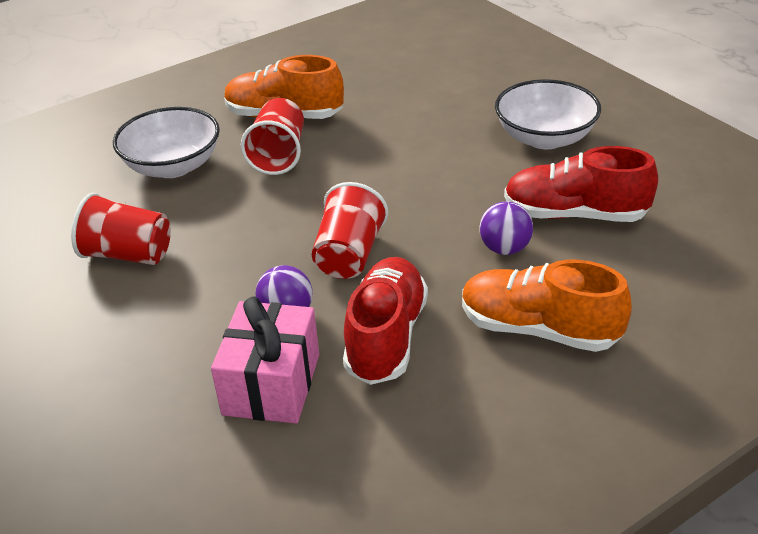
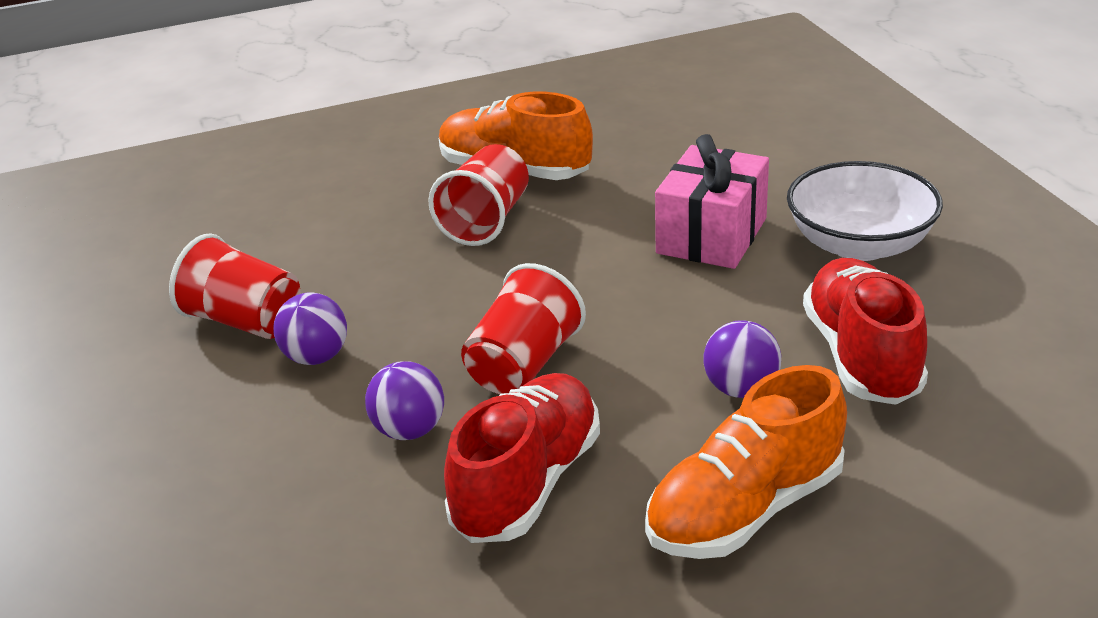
camera: 15 degrees right, 5 degrees down
(173, 166) = (347, 218): white bowl -> none
(195, 273) = (316, 357): none -> purple ball
(271, 384) = (351, 519): pink gift -> pink gift (711, 236)
(539, 329) = (745, 510): orange shoe -> orange shoe turned 75 degrees counterclockwise
(575, 214) = (861, 356): red shoe -> red shoe turned 60 degrees clockwise

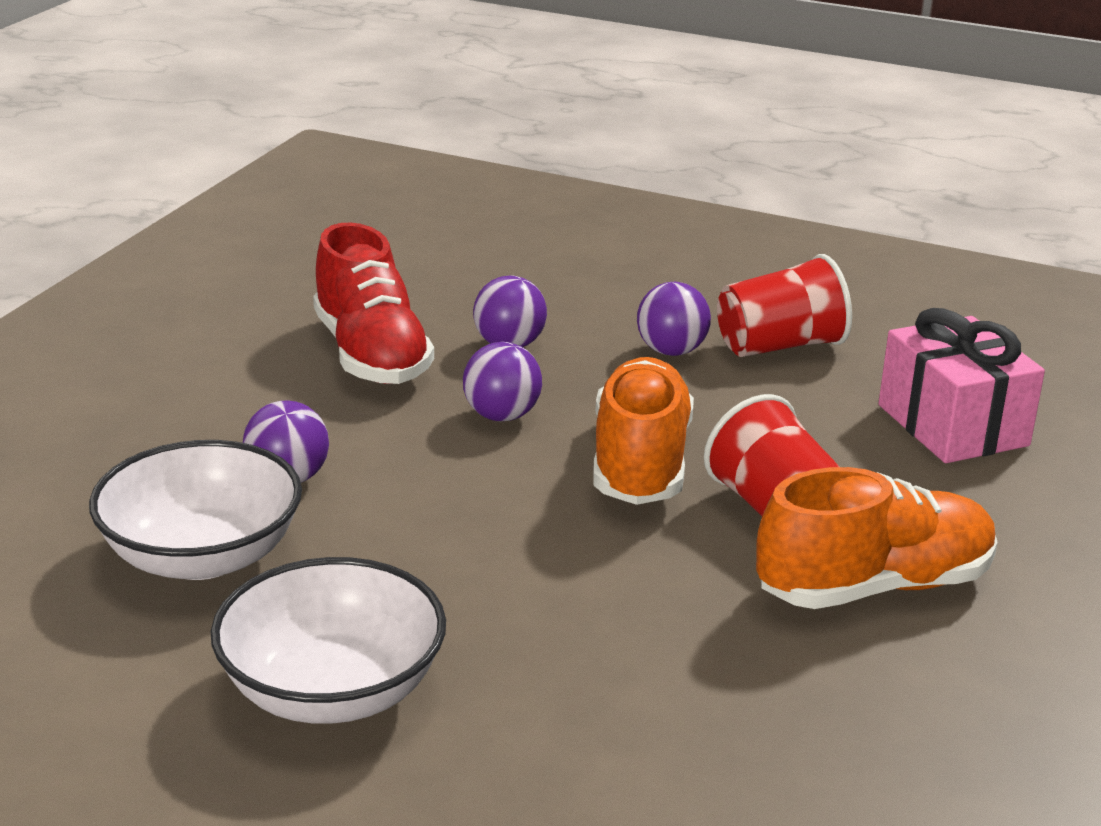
camera: 130 degrees right, 5 degrees down
(523, 365) = (502, 416): red cup -> purple ball
(711, 236) = (519, 616): pink gift -> pink gift (952, 425)
(745, 510) = (188, 405): orange shoe -> orange shoe (640, 463)
(861, 356) = (202, 556): red shoe -> white bowl

